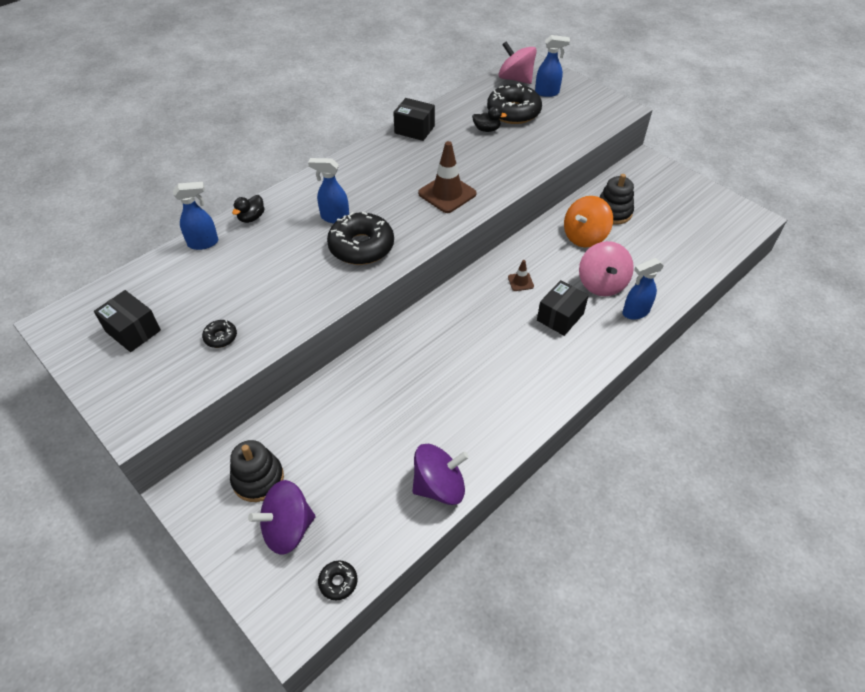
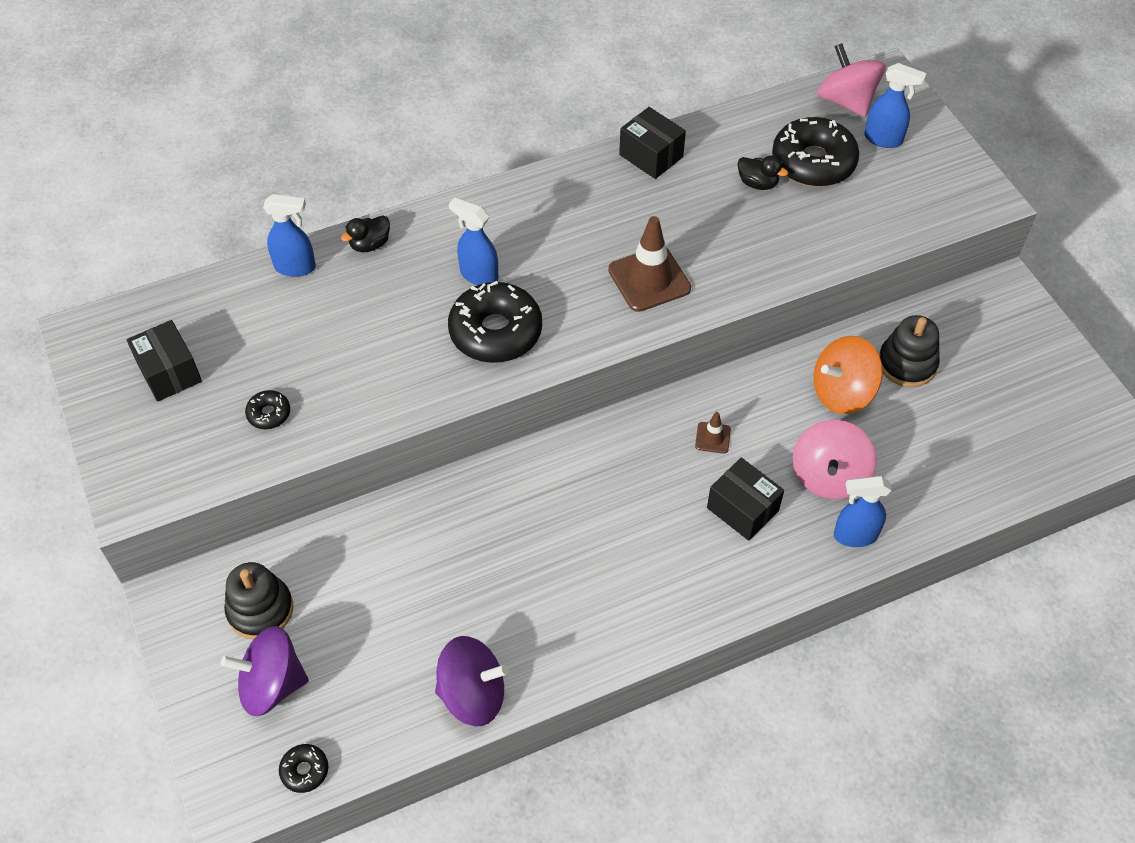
camera: 20 degrees right, 5 degrees up
(560, 317) = (742, 509): black box -> black box turned 75 degrees clockwise

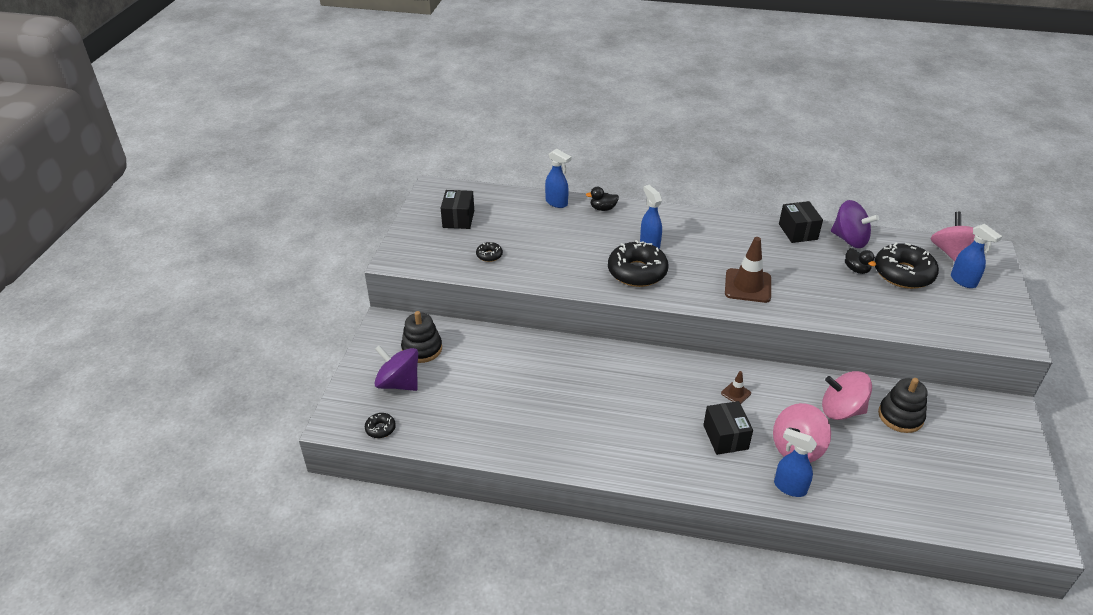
camera: 35 degrees right, 15 degrees down
(472, 694) = (493, 442): purple spinning top -> purple spinning top (849, 240)
(842, 392) = (841, 410): orange spinning top -> pink spinning top

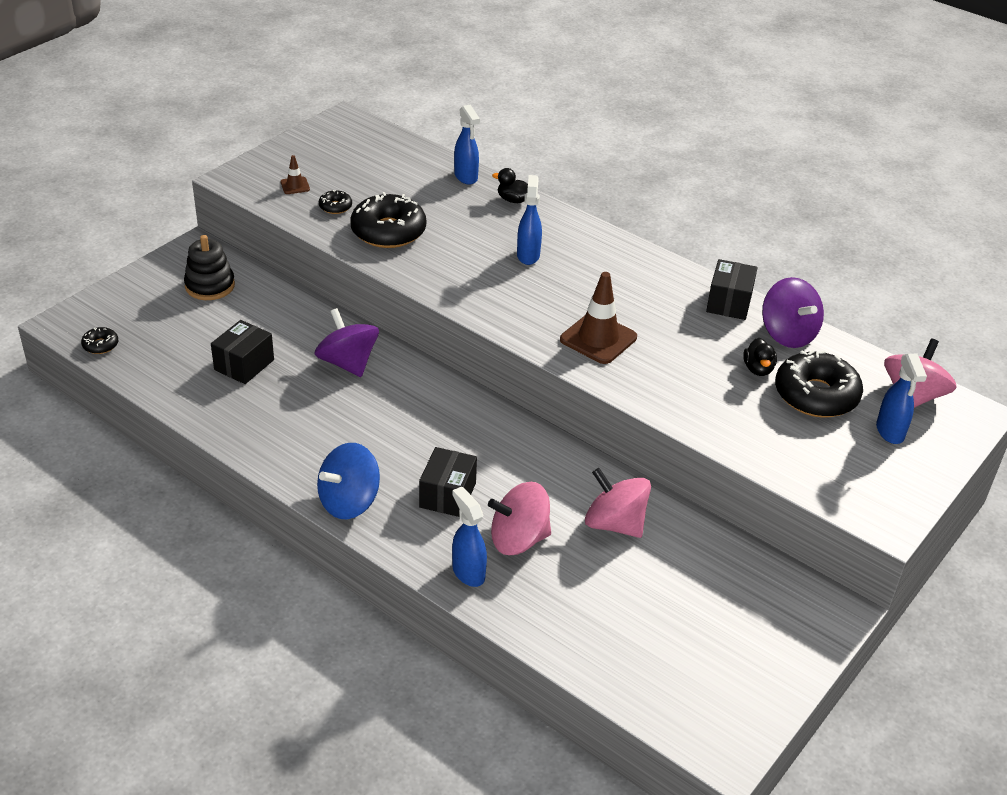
camera: 25 degrees right, 0 degrees up
(399, 383) = (157, 310): purple spinning top -> purple spinning top (348, 363)
(458, 219) = (339, 159): black box -> black box (244, 365)
(637, 272) = (482, 279): black donut -> black donut (388, 231)
(668, 472) = (349, 502): none -> blue spinning top
(736, 393) = (506, 457): brown traffic cone -> brown traffic cone (295, 186)
(900, 416) = (682, 559): black stacking toy -> none

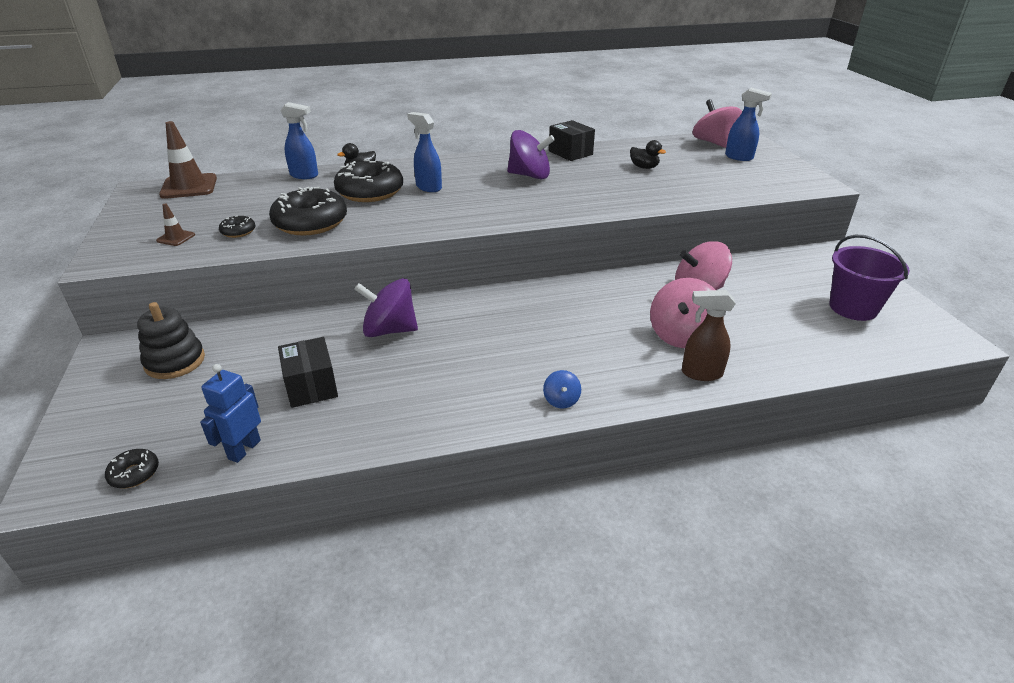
camera: 50 degrees left, 5 degrees down
(158, 375) = (244, 449): none -> blue robot
(349, 502) = (561, 400): blue spinning top -> blue spinning top, size x0.48
(447, 495) = (602, 347): black box -> none
(468, 572) = (701, 373): blue spray bottle -> brown spray bottle
(598, 338) = (552, 198): brown traffic cone -> brown traffic cone (189, 187)
(710, 653) = (853, 308): none -> purple bucket
(788, 334) = (621, 150): purple spinning top -> purple spinning top (529, 175)
(816, 395) = (686, 162): black donut -> black donut (370, 192)

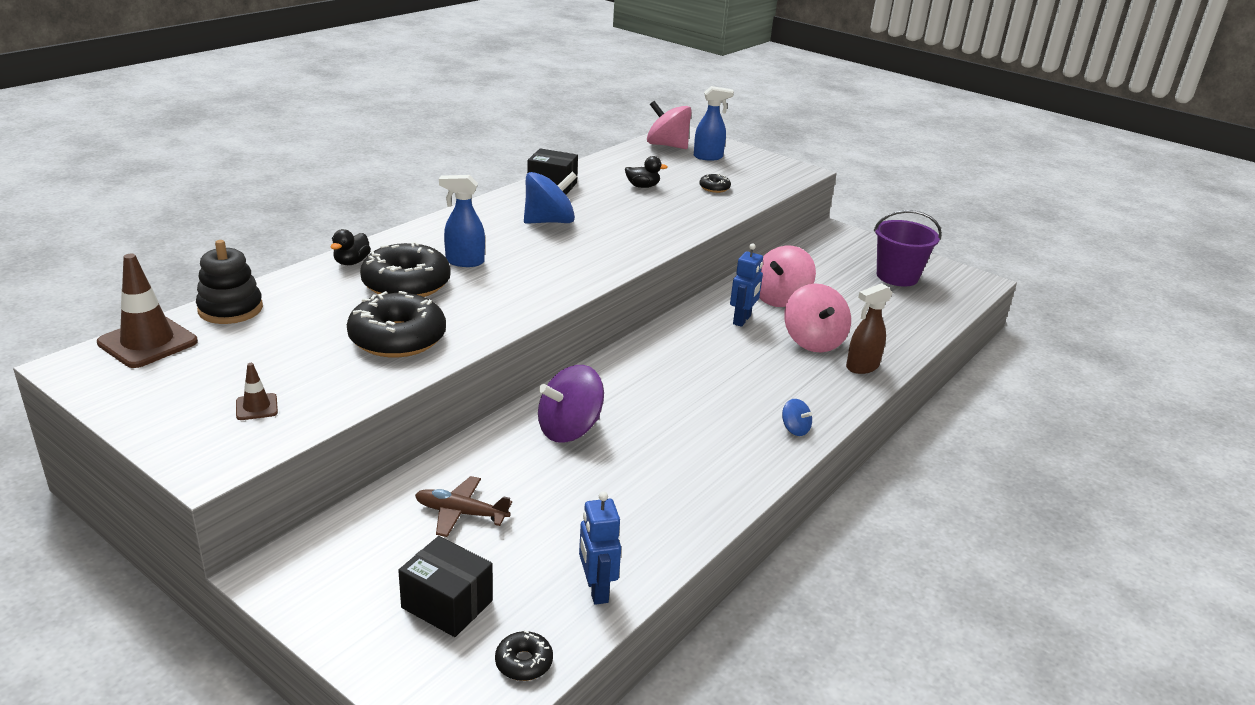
camera: 40 degrees left, 5 degrees down
(175, 361) = (386, 552): black stacking toy -> black stacking toy (230, 309)
(238, 231) = (326, 375): black donut -> black donut (714, 188)
(246, 356) = (461, 513): none -> brown plane
(304, 175) = (289, 286): blue spray bottle -> none
(311, 386) = (573, 510): black box -> black box (447, 604)
(529, 175) = (549, 221): purple spinning top -> blue spinning top
(638, 297) = (742, 320): none -> blue robot

